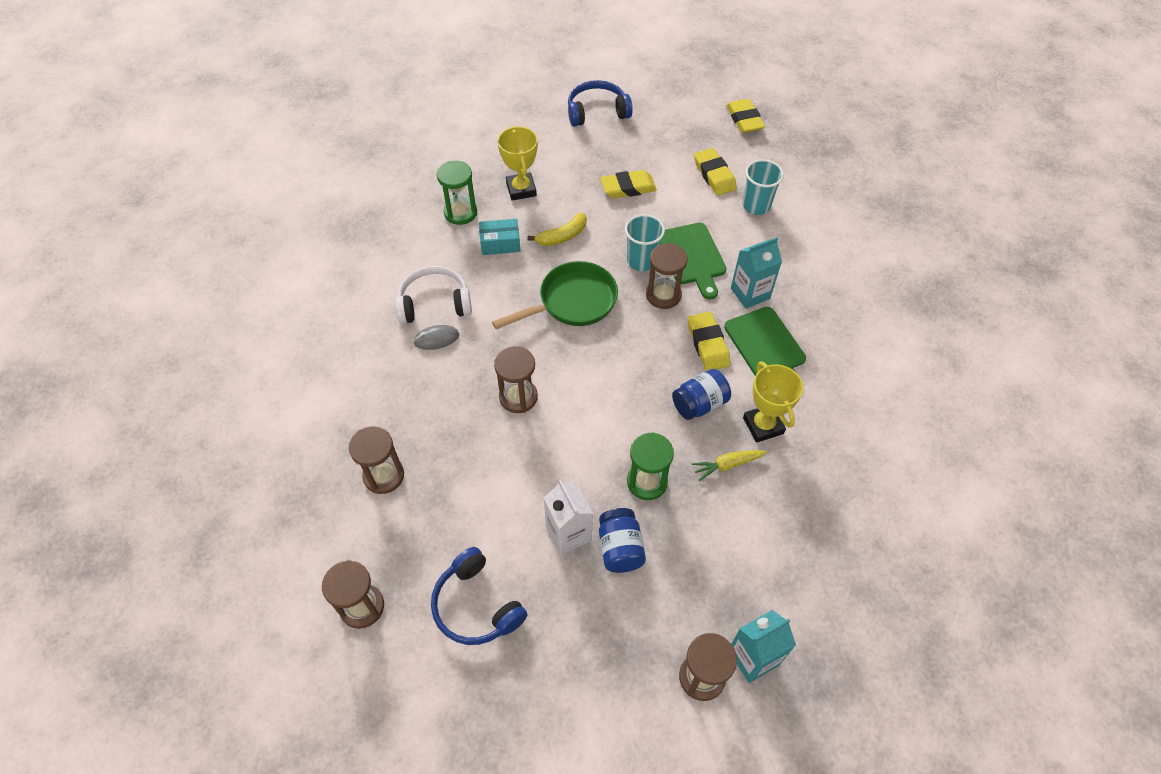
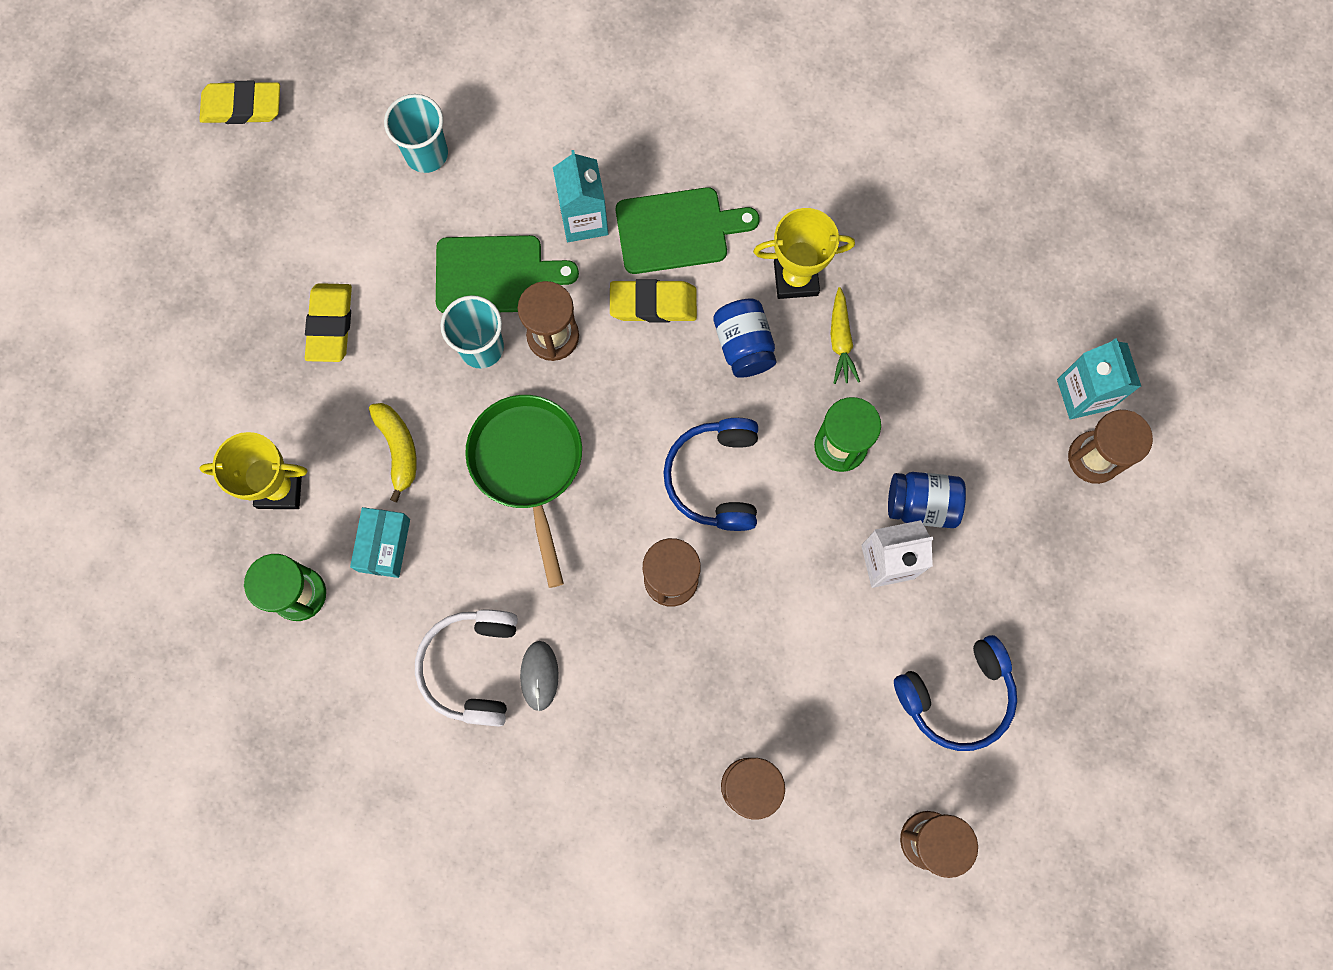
camera: 75 degrees left, 20 degrees up
(597, 111) = (142, 325): blue headphones -> blue headphones (715, 478)
(714, 175) = (346, 191): yellow eraser -> none

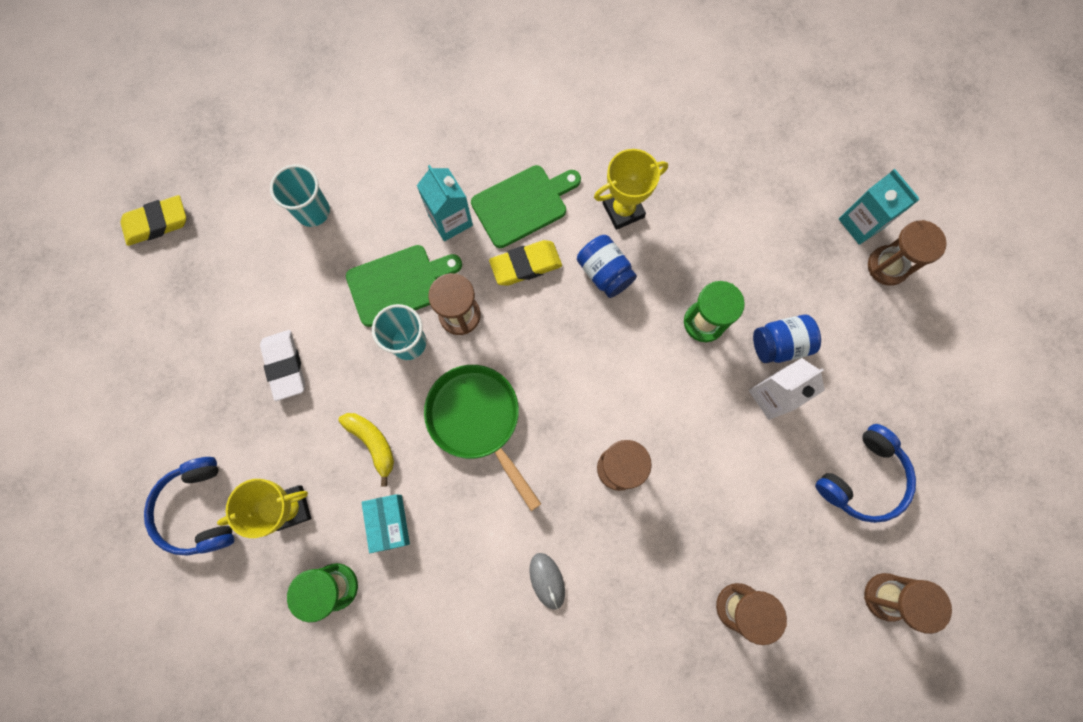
camera: 20 degrees left, 0 degrees up
(330, 325) = (285, 366): yellow eraser -> white eraser
(472, 667) = (492, 593): white headphones -> none
(715, 478) = (621, 379): blue headphones -> blue headphones (198, 509)
(840, 341) = (673, 244): yellow carrot -> none

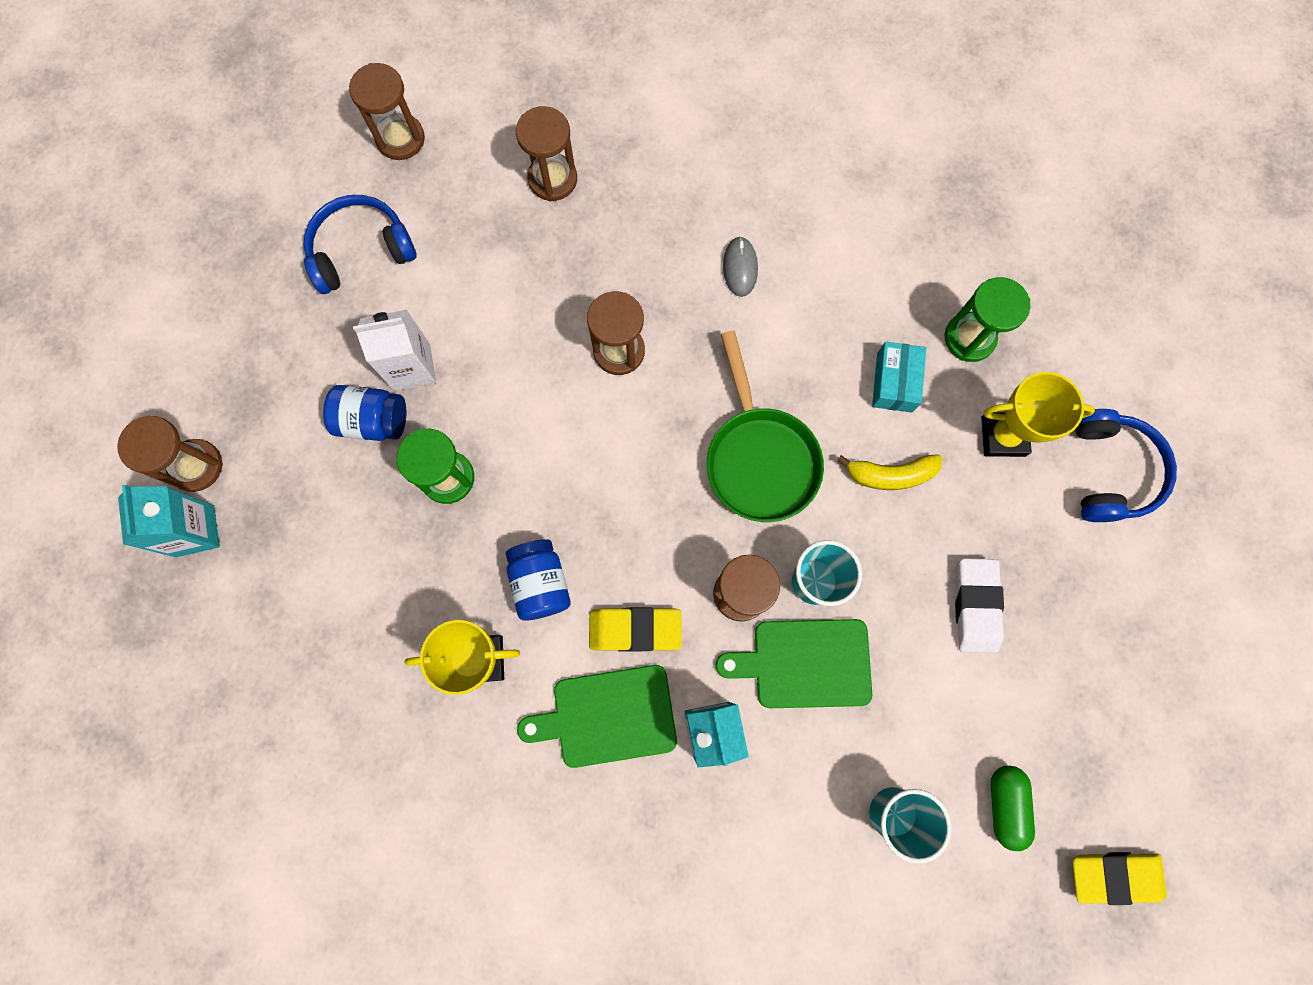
camera: 160 degrees left, 0 degrees up
(238, 241) = (1004, 805): none -> green capsule
(373, 443) = (890, 475): yellow banana -> yellow banana turned 75 degrees counterclockwise

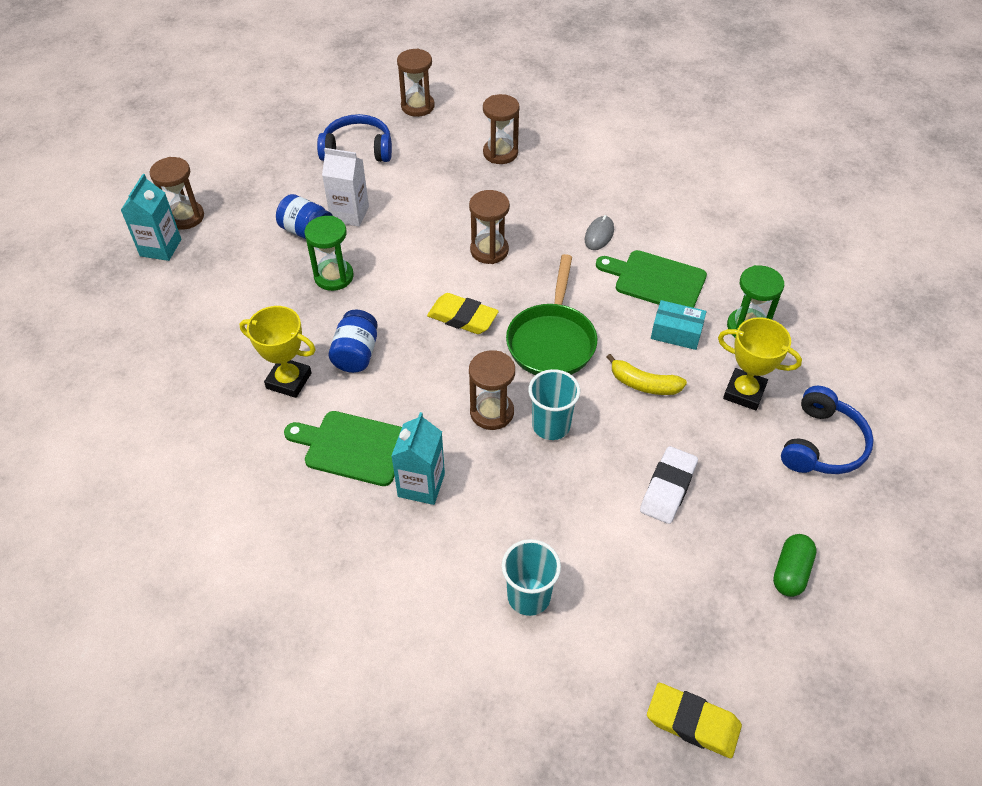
camera: 25 degrees right, 25 degrees down
(635, 630) = (404, 404): yellow eraser -> yellow eraser (462, 318)
(805, 663) = (515, 472): green cutting board -> green cutting board (655, 280)
(894, 382) = (676, 333): turquoise box -> turquoise box turned 75 degrees clockwise
(1004, 805) = (623, 630): green capsule -> green capsule (790, 572)

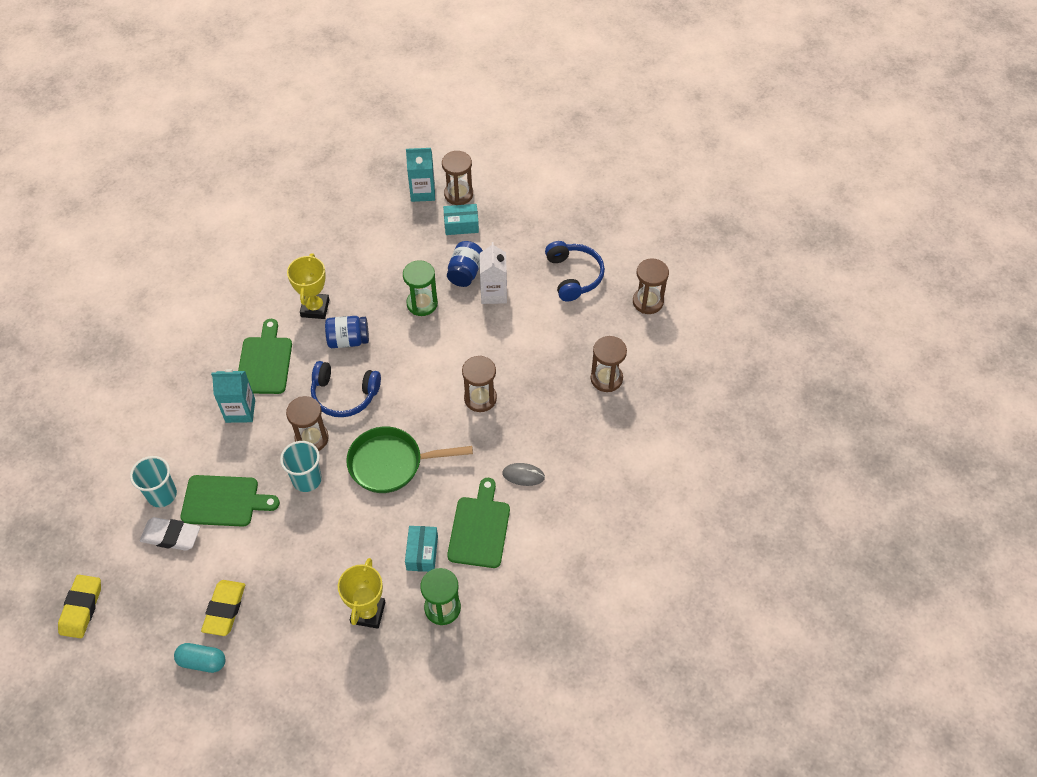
camera: 75 degrees right, 5 degrees up
(234, 223) = (461, 225): none -> turquoise box
(462, 318) = (401, 397): yellow eraser -> yellow eraser (225, 609)
(559, 520) = (224, 501): none -> green cutting board
(643, 384) = (361, 536): yellow banana -> none
(668, 488) = (263, 568): white eraser -> white eraser (171, 536)
(790, 572) = (202, 661): green capsule -> turquoise capsule
(822, 444) = (325, 678): blue headphones -> blue headphones (344, 395)

